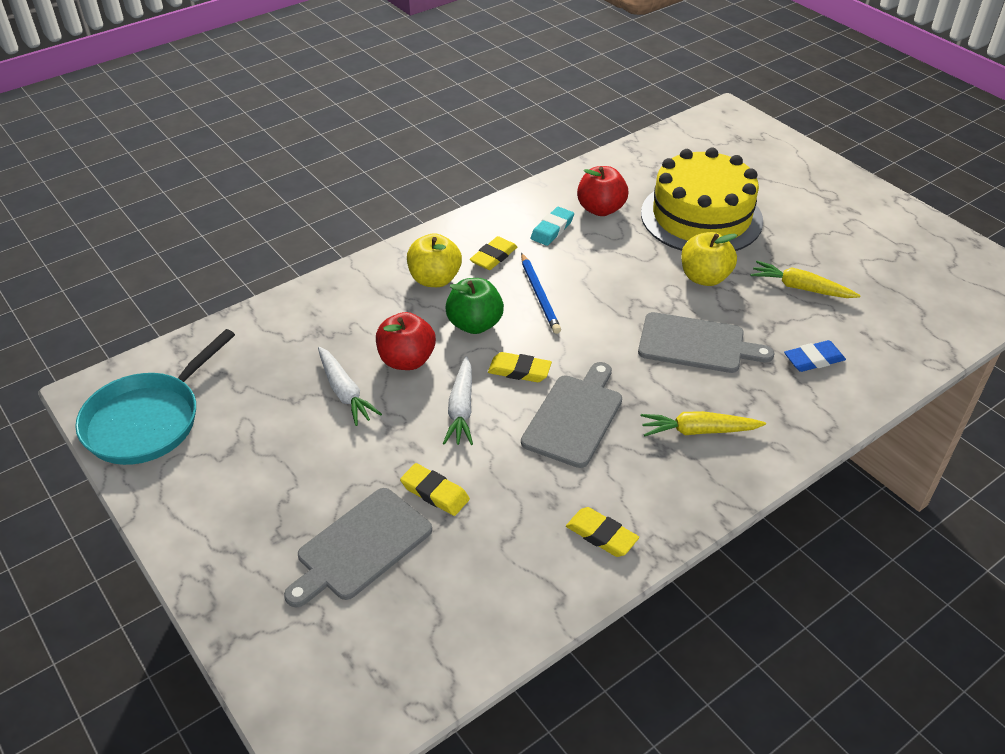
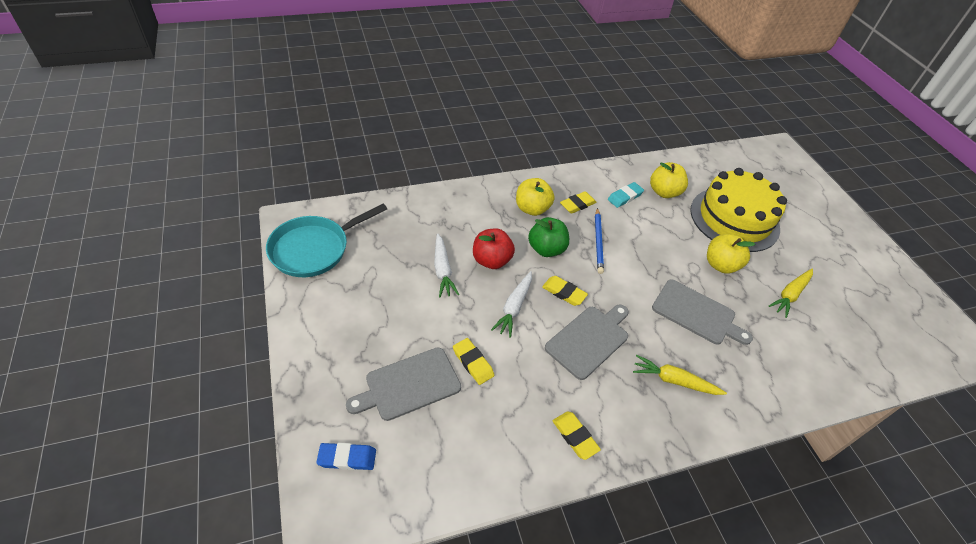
camera: 15 degrees right, 5 degrees up
(601, 209) = (664, 192): red apple -> yellow apple
(800, 288) = (790, 295): yellow carrot -> yellow carrot turned 90 degrees counterclockwise
(813, 359) = (781, 354): blue eraser -> blue eraser (347, 458)

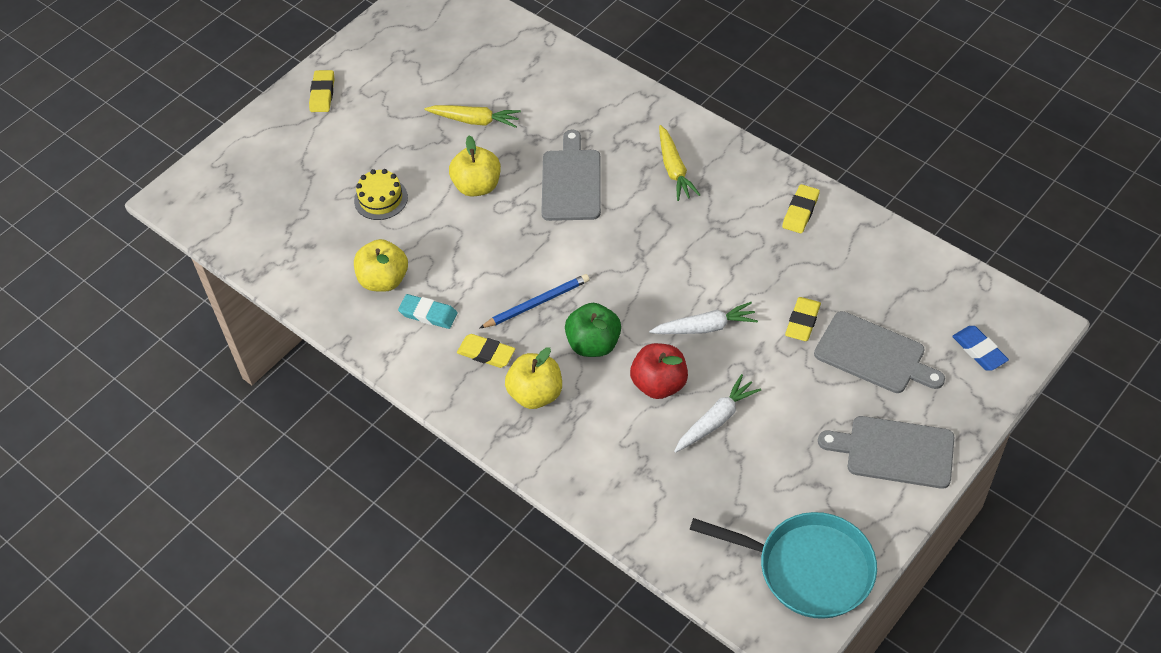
camera: 115 degrees left, 5 degrees up
(564, 292) = (644, 297): yellow eraser -> yellow eraser (322, 94)
(589, 339) = (687, 248): grey cutting board -> grey cutting board (894, 452)
(734, 219) = (381, 199): yellow cake -> yellow cake, size x0.44

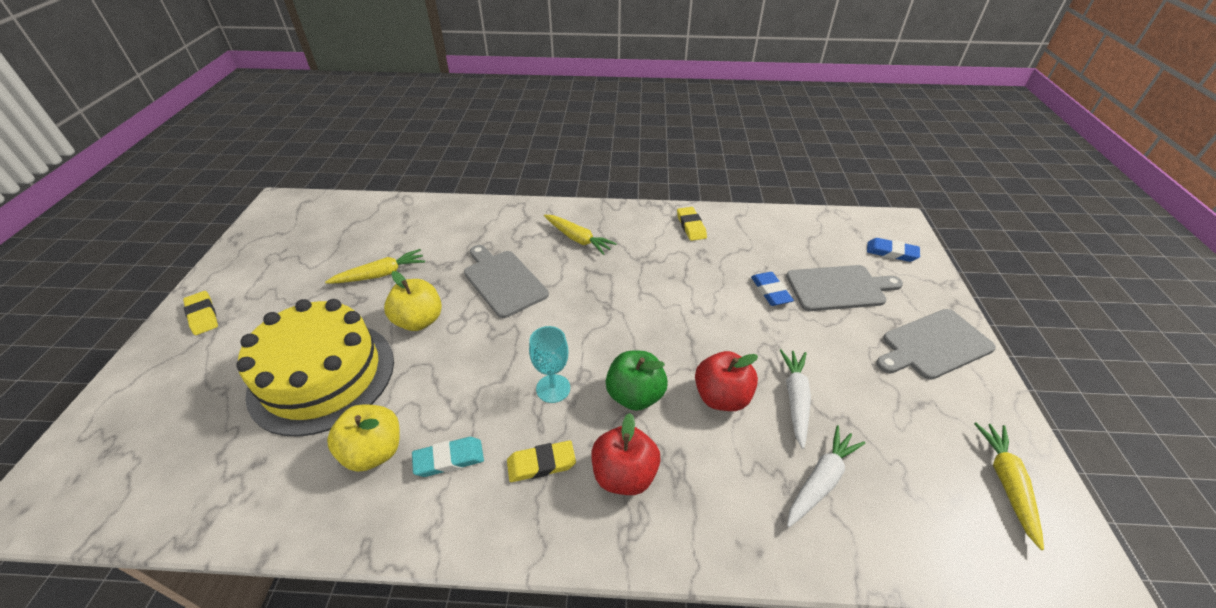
camera: 40 degrees left, 10 degrees down
(381, 199) = (322, 376): yellow cake -> yellow cake, size x2.29
(535, 394) = (624, 475): yellow apple -> red apple
(537, 303) = (553, 388): blue pencil -> turquoise goblet
(705, 327) = (709, 332): white carrot -> white carrot (821, 480)
(802, 321) = (770, 291): yellow eraser -> blue eraser
(808, 568) = (1006, 483): turquoise pan -> yellow carrot

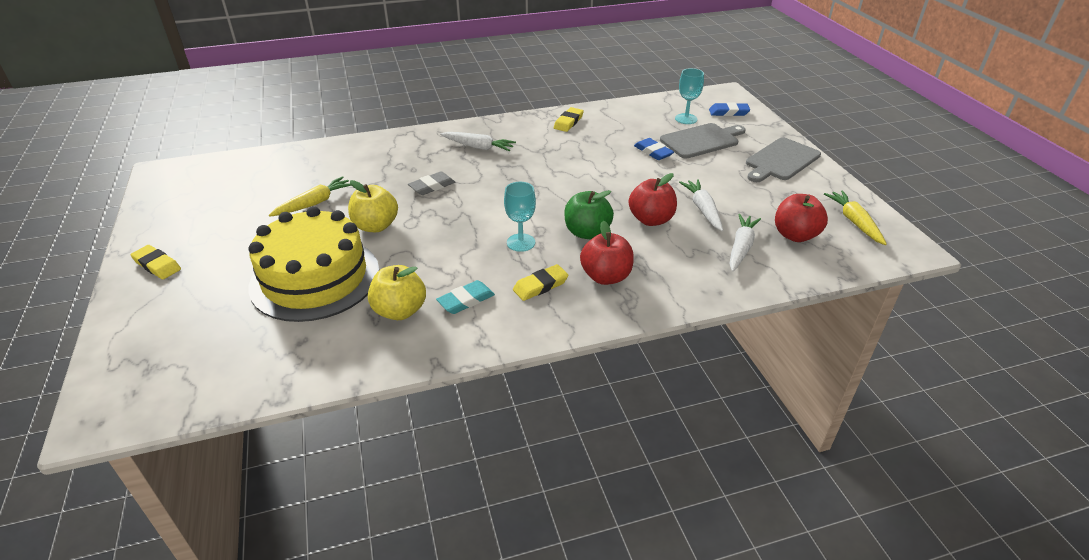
camera: 20 degrees left, 5 degrees down
(503, 281) = (432, 186): grey cutting board -> grey eraser
(578, 239) = (478, 147): yellow carrot -> white carrot
(691, 226) = (568, 122): yellow eraser -> yellow eraser turned 60 degrees clockwise
(832, 251) = (686, 119): none -> turquoise goblet
(907, 481) = (795, 235): none -> red apple

